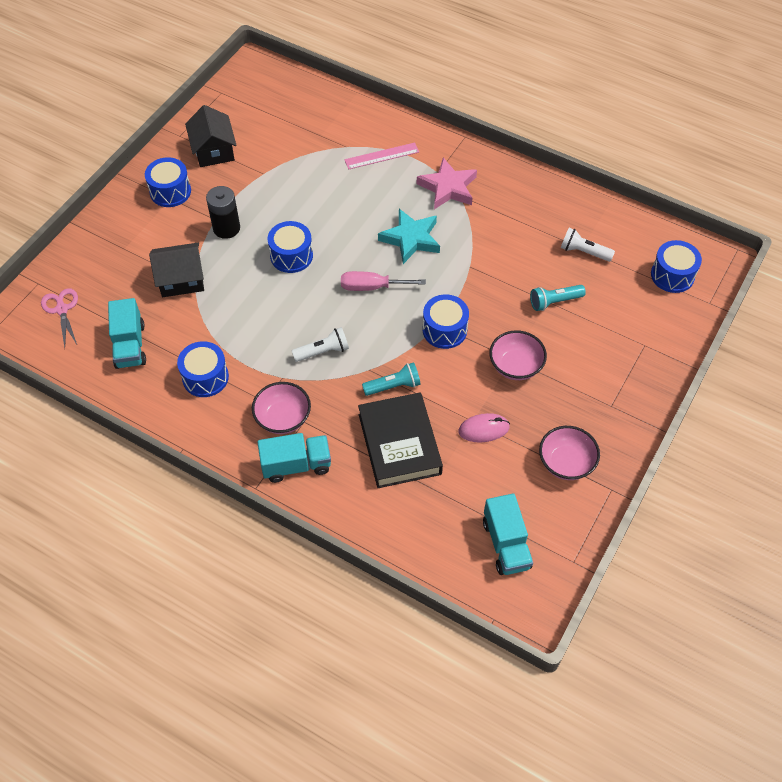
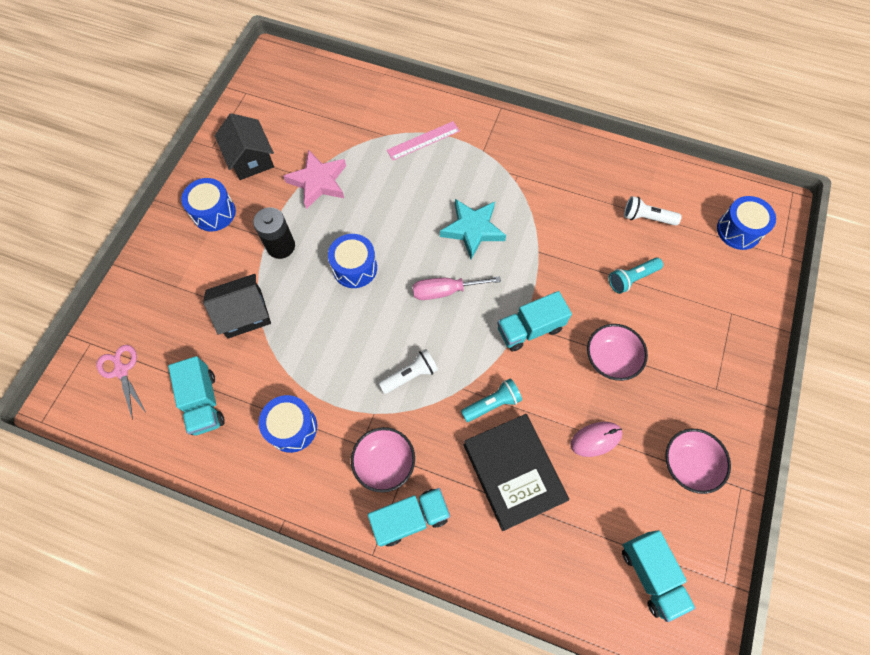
camera: 10 degrees left, 10 degrees up
(444, 330) = (529, 329): blue drum -> turquoise truck
(448, 188) = (497, 166): pink star -> pink star (318, 182)

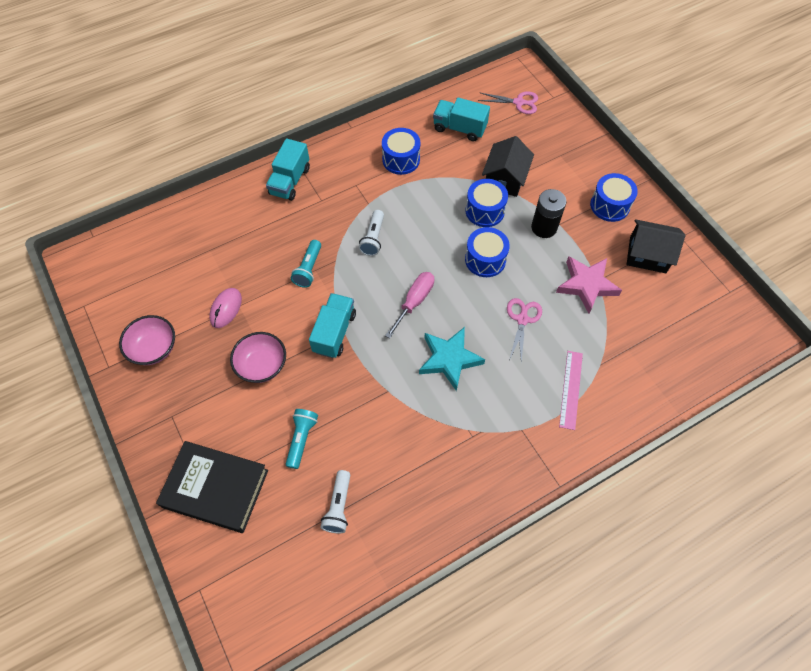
camera: 130 degrees right, 5 degrees down
(385, 463) = (333, 189): pink bowl -> none
(390, 205) = (522, 319): none -> pink scissors
(513, 472) = (258, 248): black book -> black book (215, 488)
(647, 218) = (338, 506): white flashlight -> white flashlight turned 135 degrees clockwise
(650, 574) = (131, 272): turquoise truck -> none
(738, 230) = (254, 577): blue drum -> blue drum (485, 211)

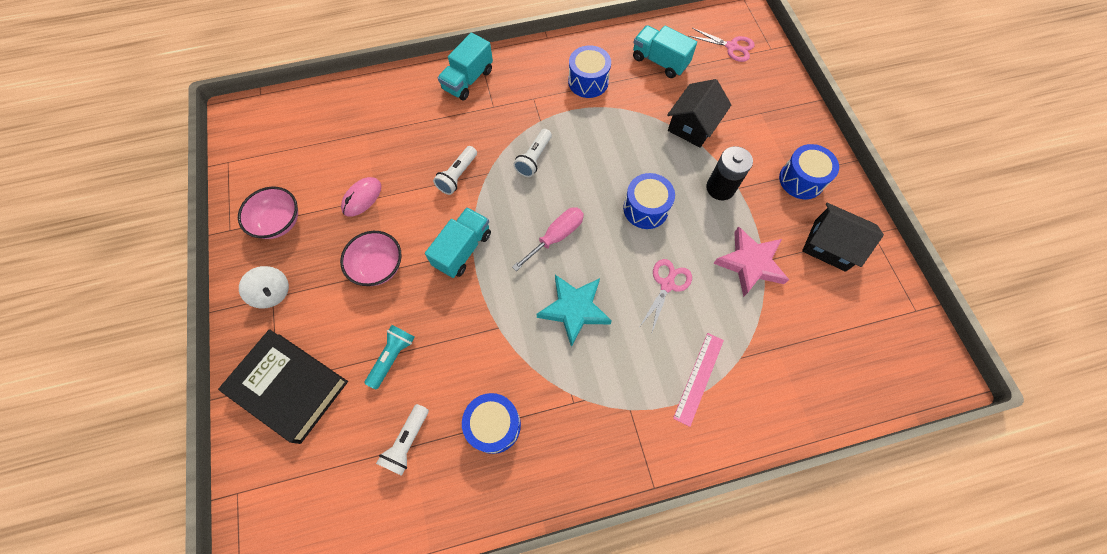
camera: 15 degrees right, 5 degrees up
(171, 412) = (273, 293): none -> white spinning top
(308, 269) = (457, 176): turquoise flashlight -> white flashlight
(485, 211) = (661, 155): blue drum -> blue drum (494, 425)

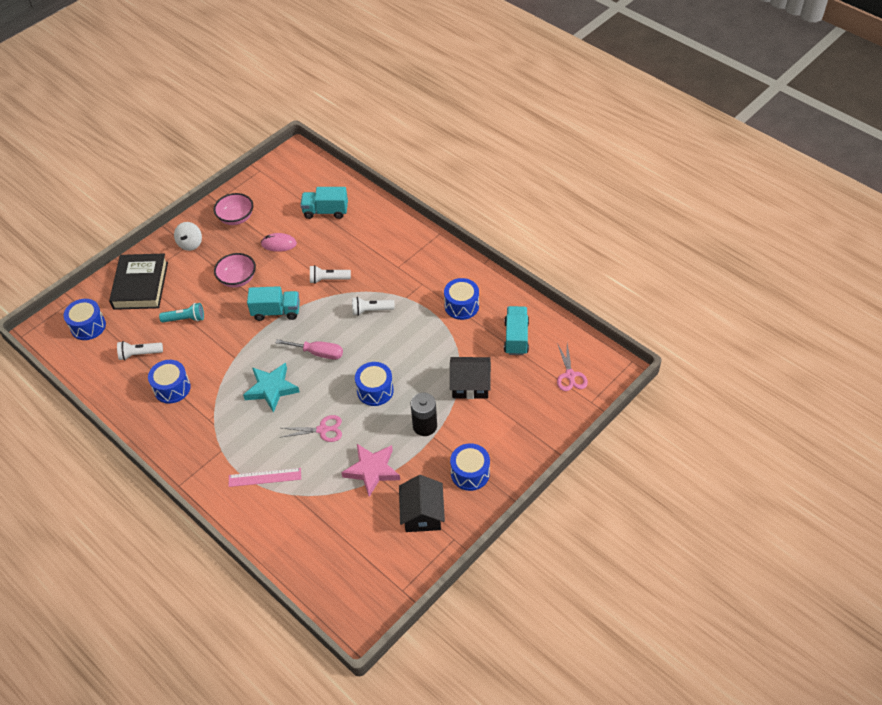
camera: 60 degrees right, 15 degrees down
(303, 492) = (88, 326): none -> blue drum
(468, 80) = (409, 242): turquoise truck -> turquoise truck (325, 211)

